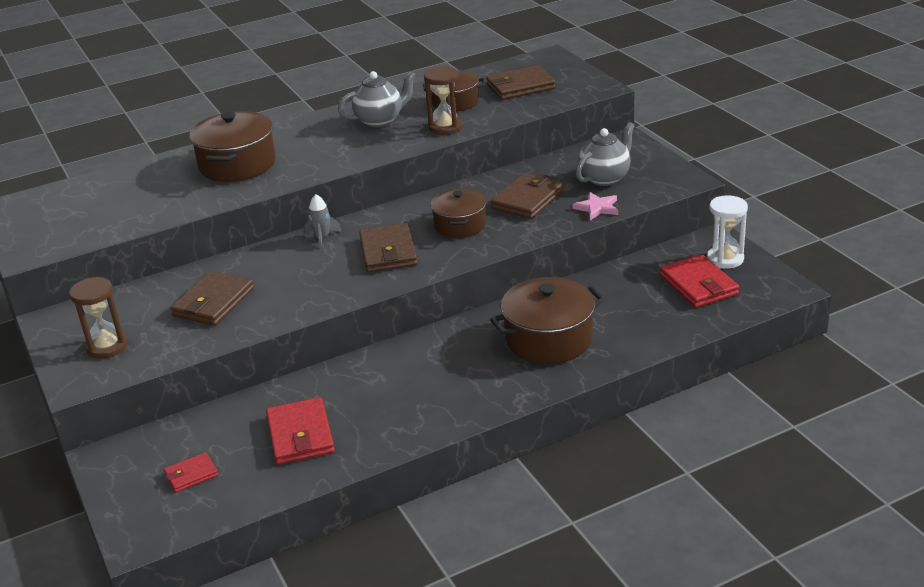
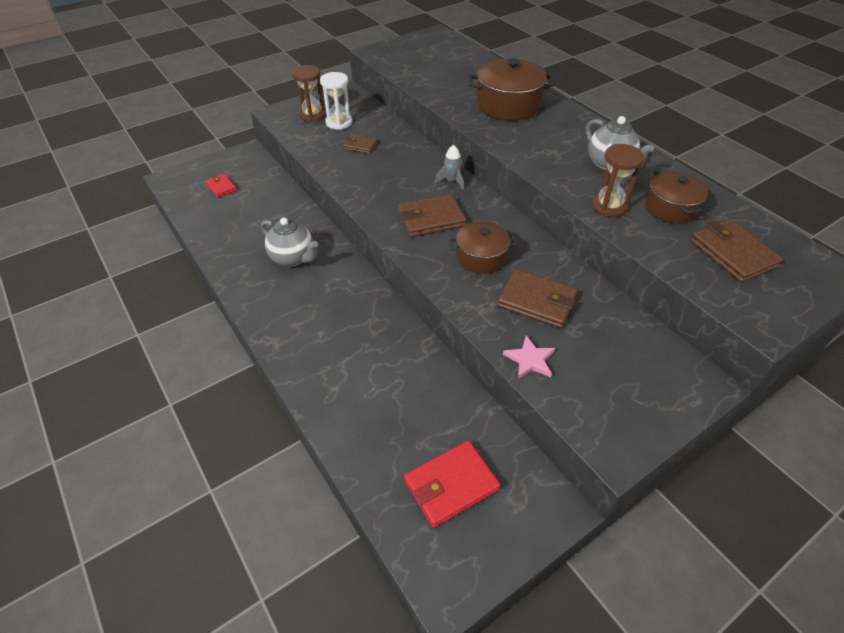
camera: 80 degrees right, 15 degrees up
(213, 302) = (360, 146): brown wallet -> brown wallet, size x0.57
(300, 435) = (249, 226): red wallet -> none
(549, 339) = (354, 355): brown pot -> none
(605, 178) = (600, 365): grey teapot -> grey teapot (293, 258)
(725, 259) = (510, 517): white hourglass -> white hourglass (339, 122)

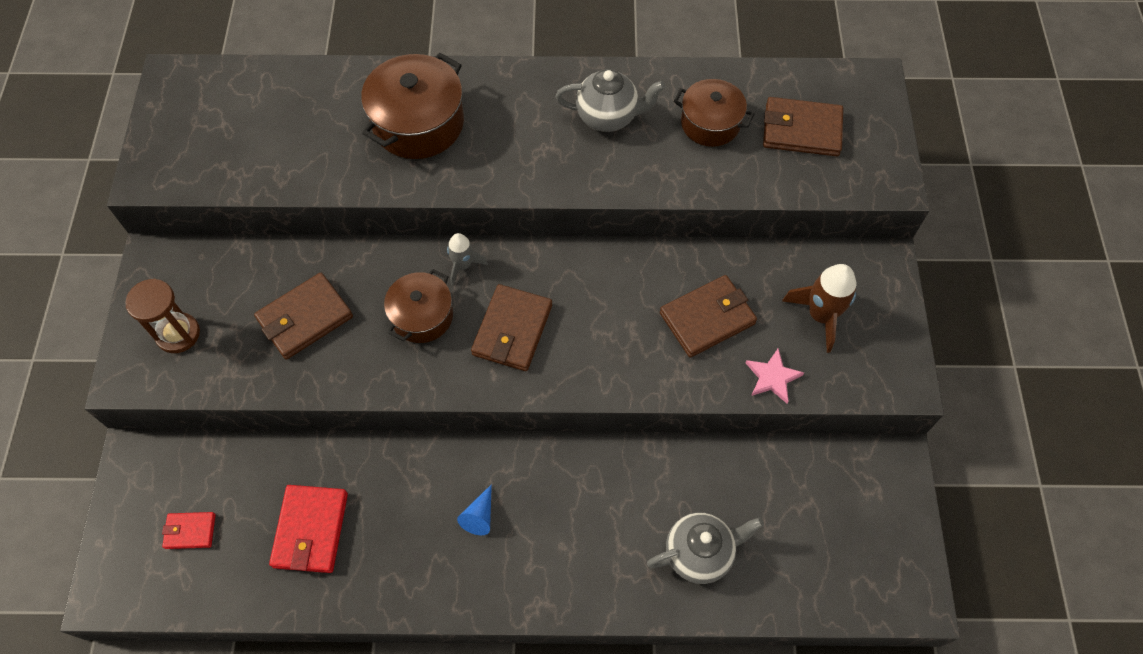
camera: 55 degrees left, 15 degrees up
(293, 258) = (415, 511): grey teapot -> grey teapot (699, 553)
(311, 285) = (479, 516): none -> blue cone
(339, 122) = (227, 312): white hourglass -> none
(360, 146) = (305, 318): brown wallet -> brown wallet, size x1.77
(451, 485) = (825, 533): red wallet -> red wallet (311, 530)
(481, 257) = (610, 323): brown pot -> brown pot (422, 316)
(609, 207) = (669, 170): brown hourglass -> none
(611, 364) = (820, 315): none -> brown rocket

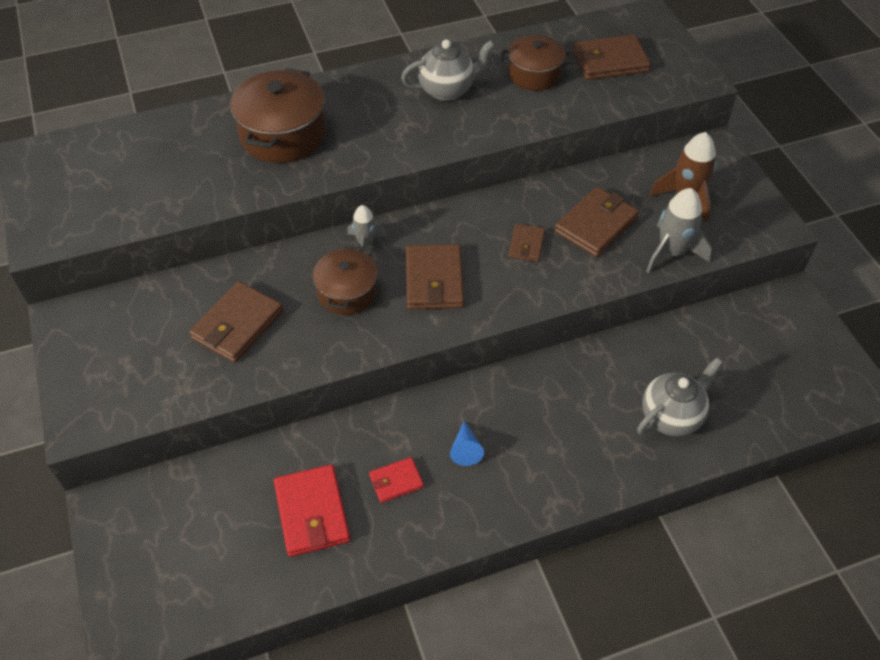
camera: 20 degrees left, 10 degrees down
(178, 334) = (117, 373): brown hourglass -> none
(190, 531) = (191, 553): red wallet -> red wallet (396, 481)
(623, 318) = (526, 244): none -> brown wallet
(772, 377) = (671, 252): pink star -> grey rocket

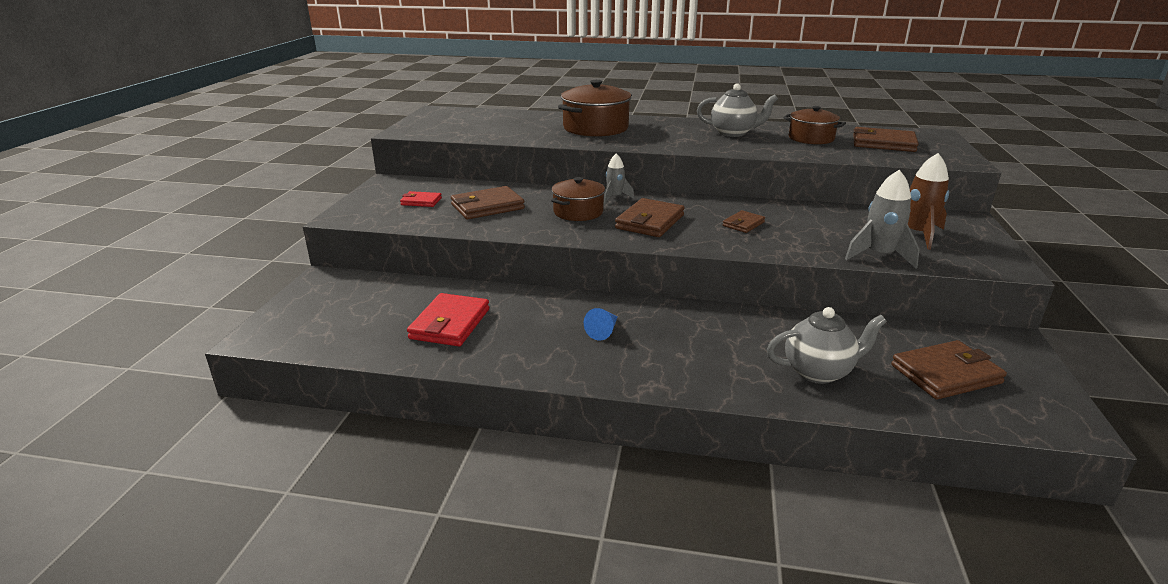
camera: 30 degrees right, 25 degrees down
(396, 481) = (530, 329): red wallet -> red wallet (421, 201)
(596, 225) = (815, 229): brown wallet -> brown wallet (945, 374)

